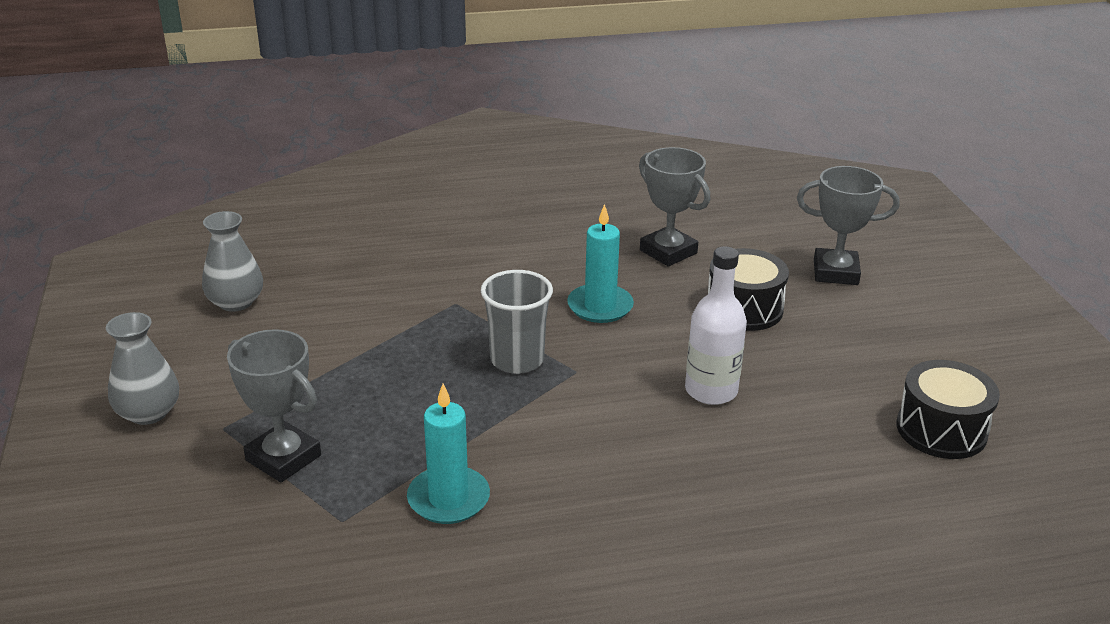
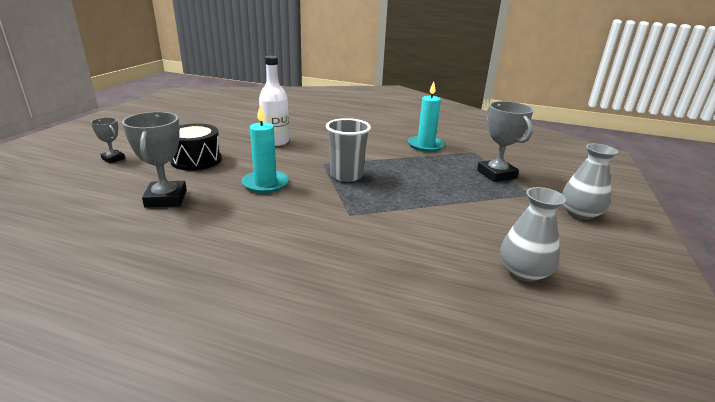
camera: 150 degrees left, 5 degrees down
(835, 272) = (113, 159): grey trophy -> grey trophy, size x0.56
(941, 430) = (219, 114): black drum -> none

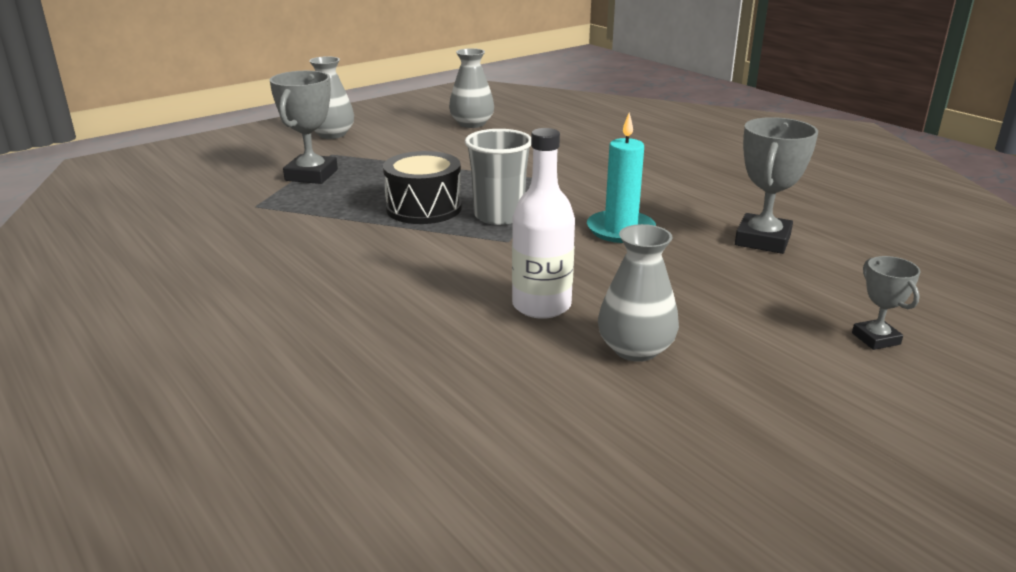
camera: 145 degrees left, 0 degrees up
(196, 160) = (713, 297): black drum -> black drum (424, 208)
(226, 136) = (635, 349): none -> grey vase
(425, 145) = (298, 231): turquoise candle -> none

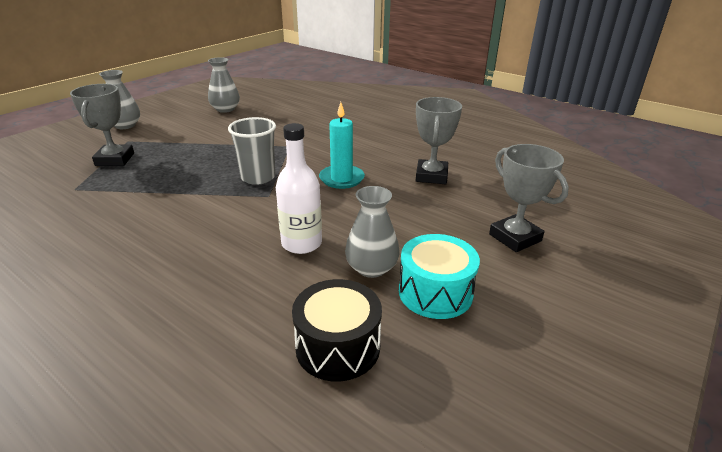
camera: 15 degrees left, 5 degrees up
(424, 208) = (204, 177): black drum -> black drum (338, 346)
(724, 393) = (435, 292): none -> turquoise drum
(876, 339) = (515, 237): grey trophy -> grey trophy, size x1.77

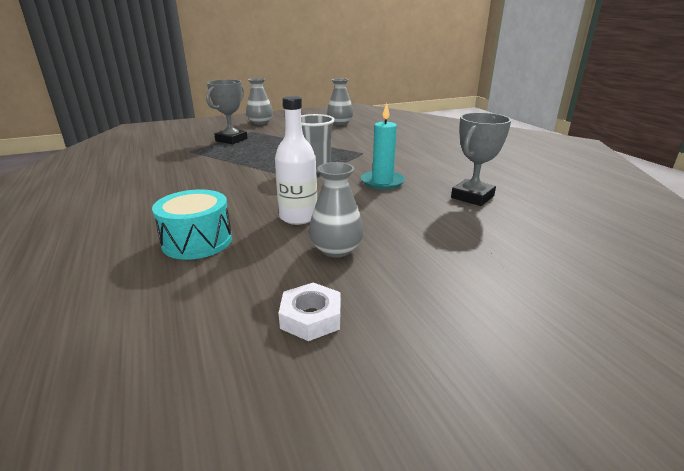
camera: 30 degrees right, 5 degrees down
(338, 346) = (243, 295): black drum -> none
(416, 343) = (311, 317): none -> white nut
(435, 292) = (374, 285): turquoise drum -> turquoise drum (197, 241)
(515, 237) = (513, 266): grey trophy -> none

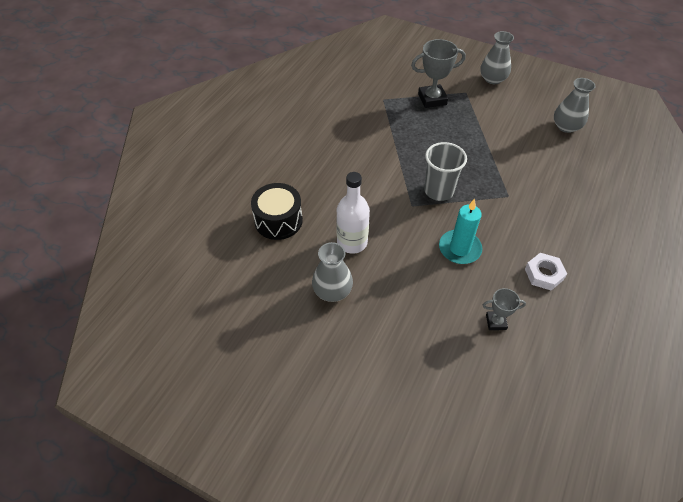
camera: 50 degrees right, 25 degrees up
(197, 241) = (278, 220): turquoise drum -> black drum
(311, 317) = (260, 326): white nut -> white nut (544, 274)
(472, 197) = (496, 322): grey trophy -> grey trophy, size x0.56

